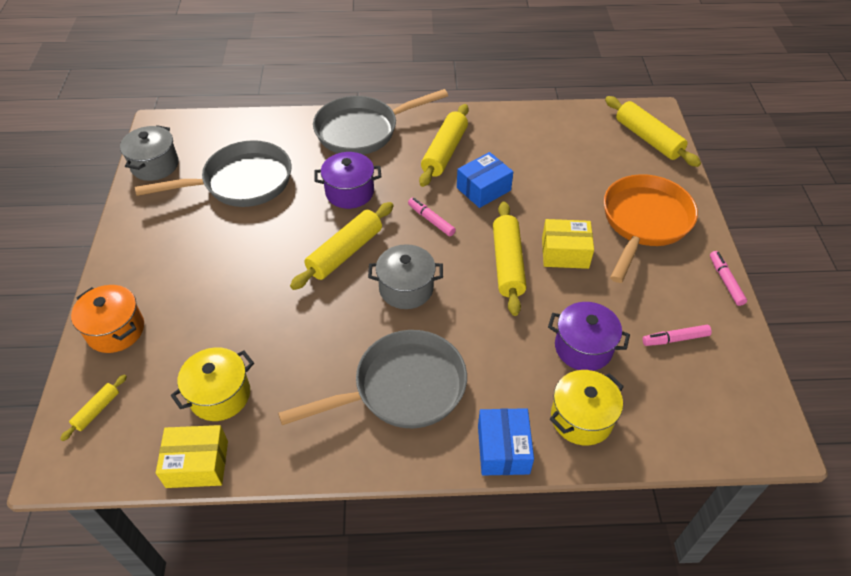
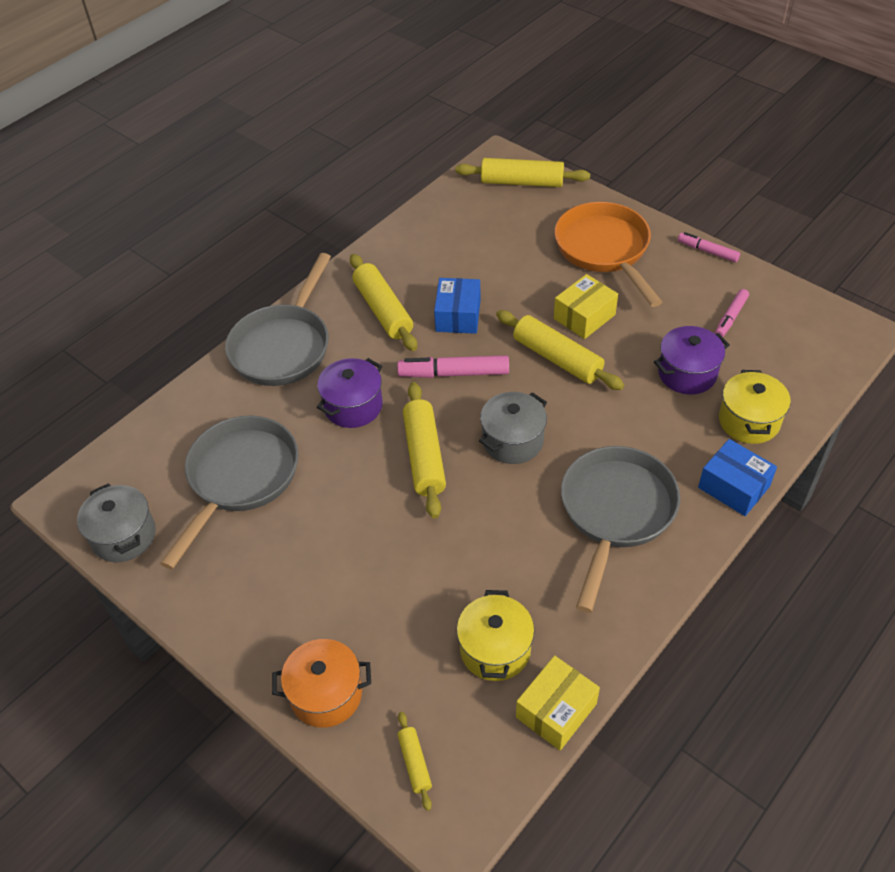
camera: 45 degrees left, 0 degrees up
(431, 220) = (454, 373): pink marker -> pink marker, size x1.60

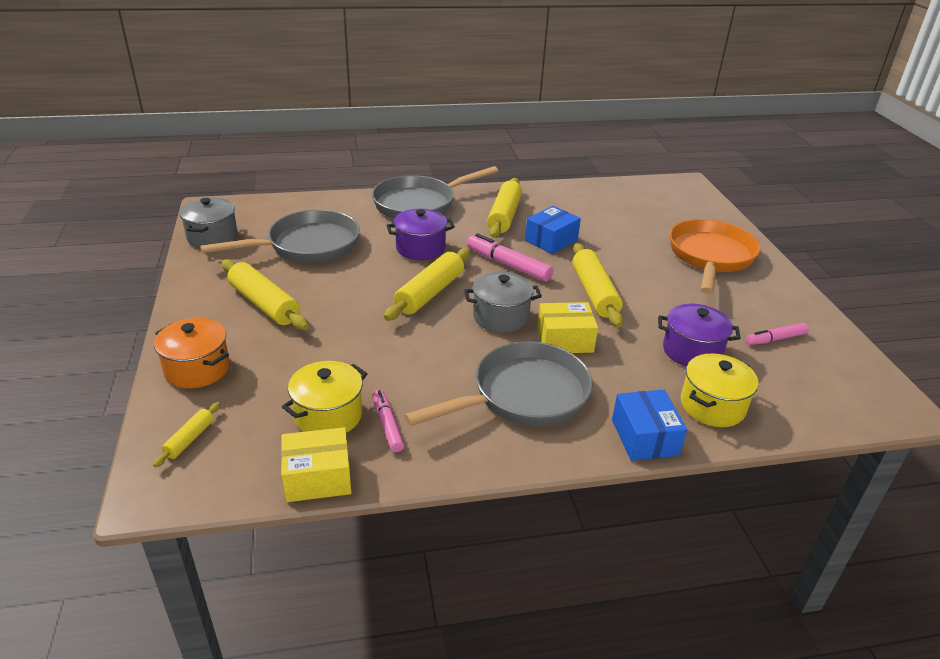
camera: 35 degrees right, 15 degrees down
(522, 182) = (689, 200): yellow rolling pin -> yellow rolling pin (264, 304)
(584, 316) = (646, 282): yellow box -> yellow box (565, 340)
(707, 251) = (802, 294): pink marker -> pink marker (387, 425)

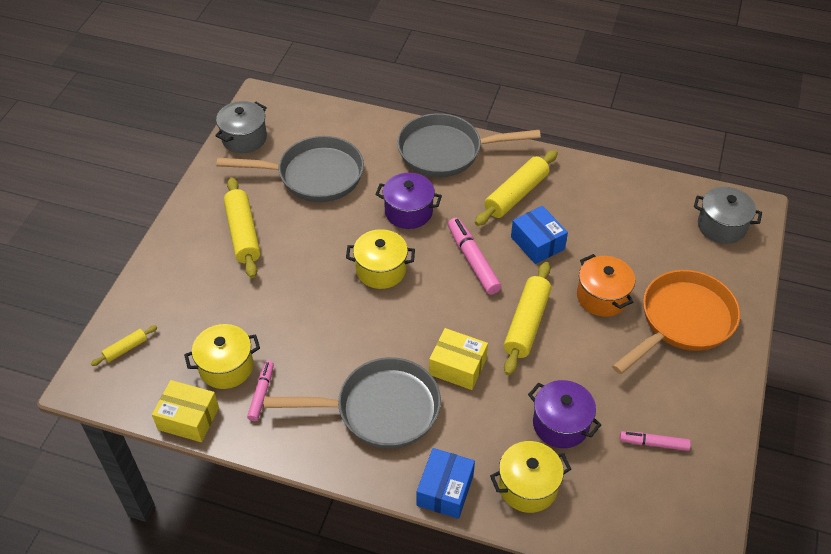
camera: 30 degrees right, 15 degrees up
(197, 369) = (162, 284): orange pot -> orange pot (602, 297)
(430, 293) = (381, 270): yellow rolling pin -> yellow pot
(501, 317) = (422, 320): grey pot -> grey pot (721, 226)
(551, 240) = (537, 243): blue box -> blue box turned 75 degrees clockwise

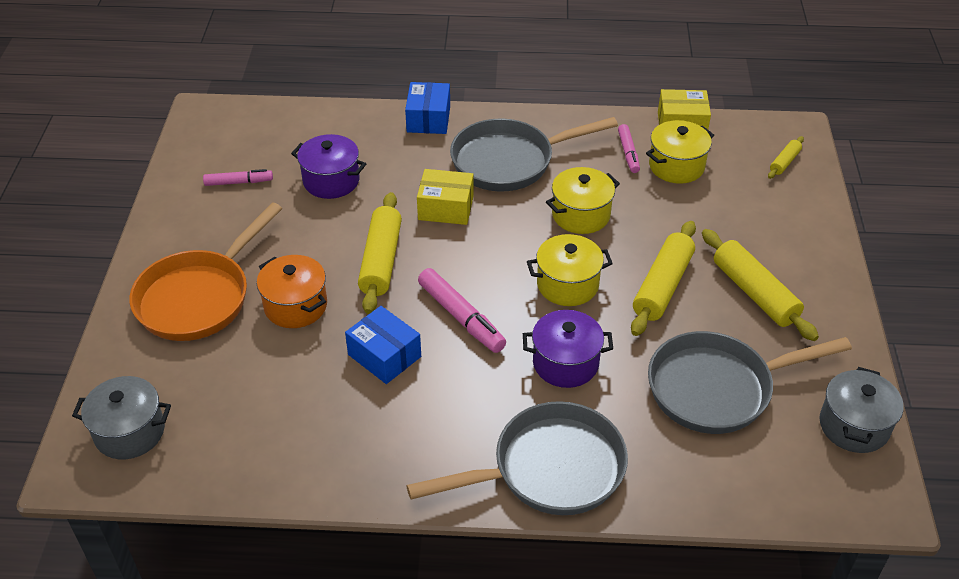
camera: 165 degrees right, 5 degrees down
(516, 195) = (426, 419): yellow rolling pin -> yellow rolling pin (662, 286)
(528, 486) = (355, 133): yellow pot -> yellow pot (581, 215)

